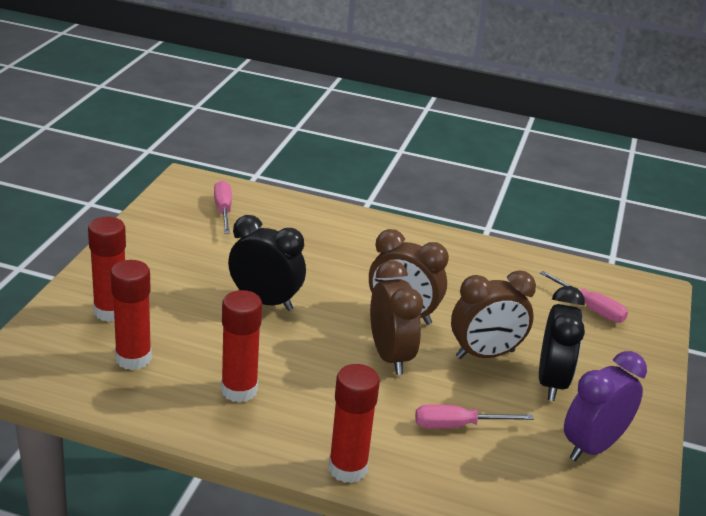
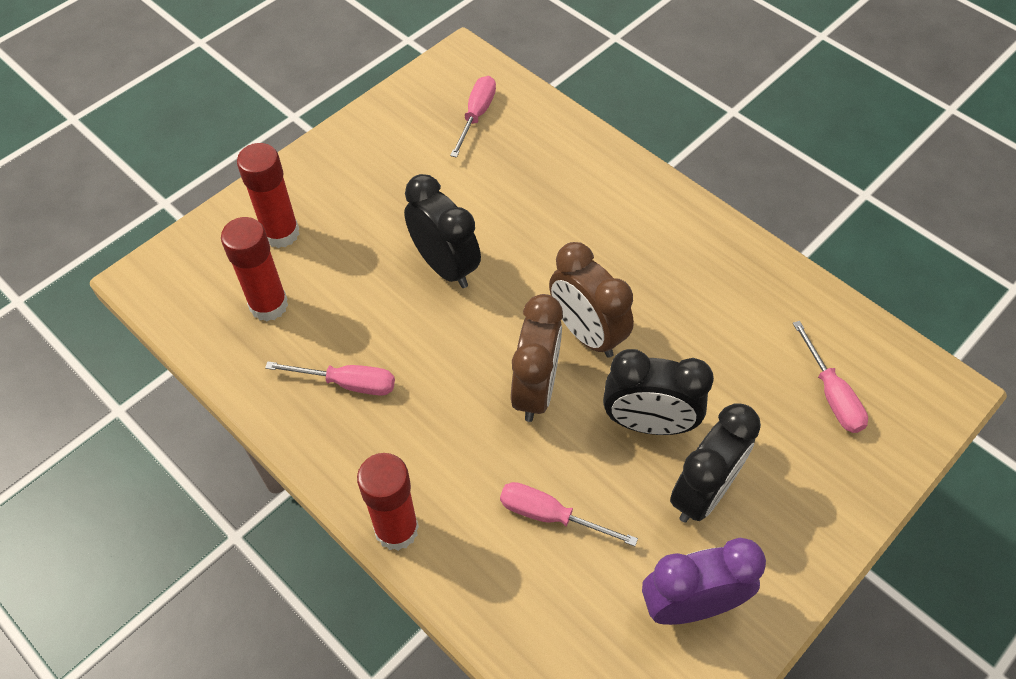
camera: 30 degrees right, 25 degrees up
(239, 390) = (348, 383): red glue stick -> pink screwdriver
(485, 354) = (648, 423): brown clock -> black clock

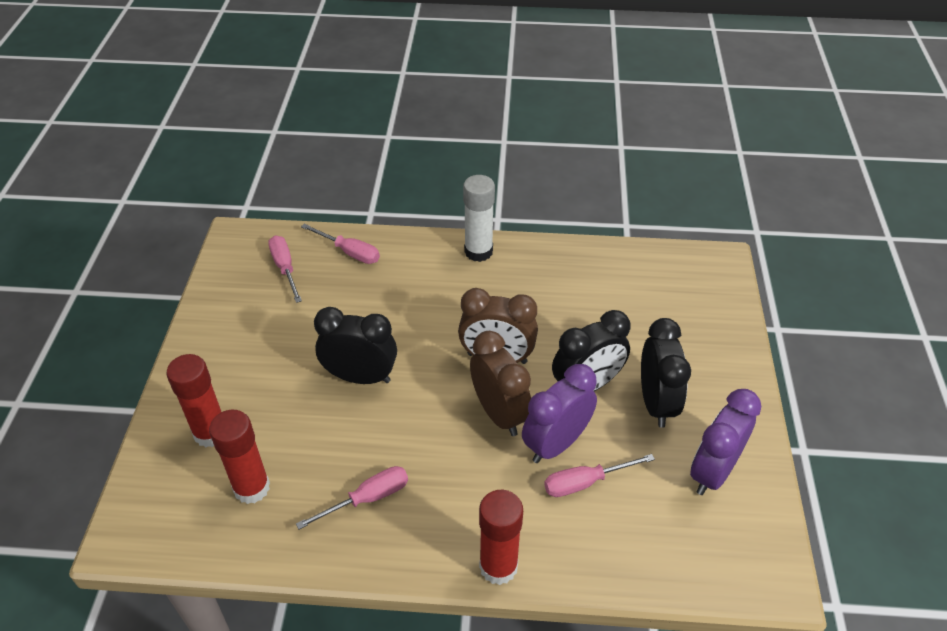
camera: 40 degrees left, 10 degrees down
(559, 458) = (556, 444): none -> purple clock
(676, 210) = (478, 251): none -> white glue stick
(831, 394) = (667, 300): pink screwdriver -> pink screwdriver (349, 252)

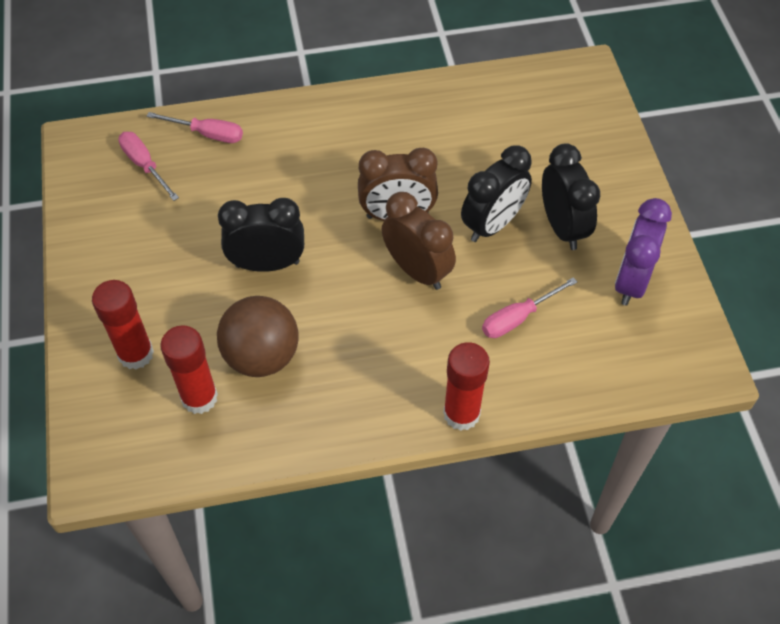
camera: 15 degrees left, 10 degrees up
(324, 462) = (262, 356): none -> brown ball
(367, 498) = (317, 381): pink screwdriver -> none
(478, 251) = (342, 106): white glue stick -> none
(556, 444) = (480, 288): purple clock -> none

